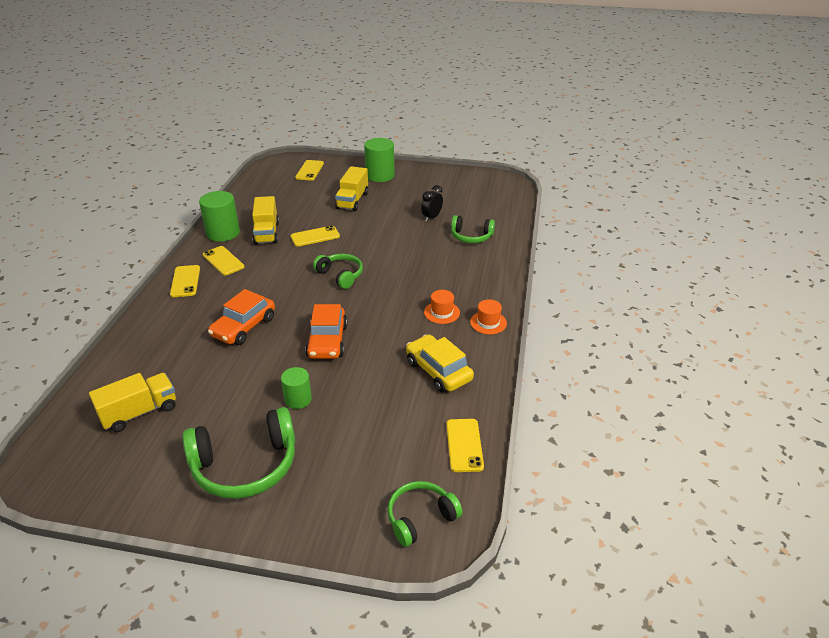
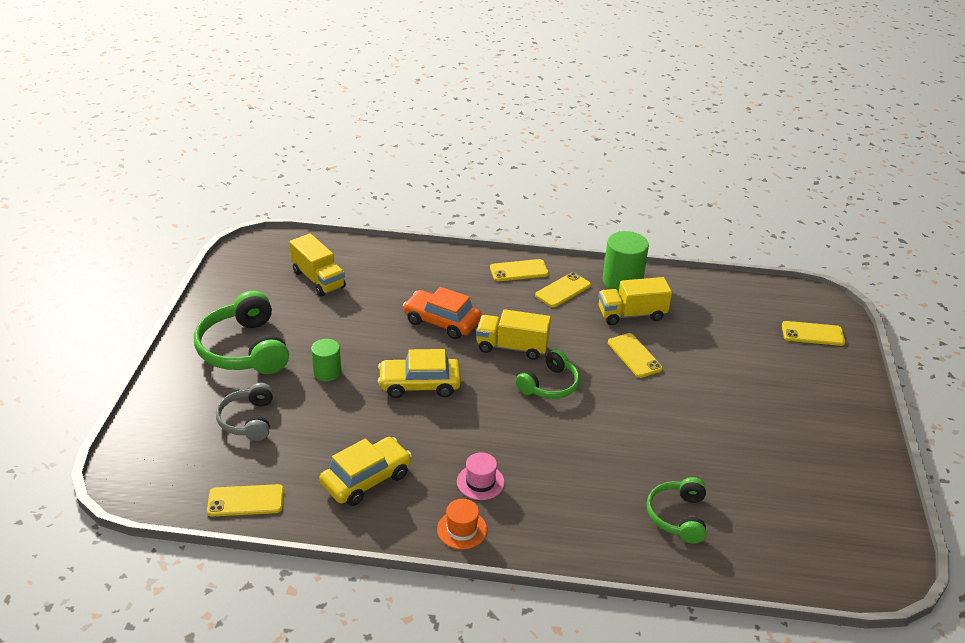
camera: 85 degrees right, 0 degrees up
(327, 341) = (419, 385): orange car -> yellow car
(352, 201) = (741, 383): yellow truck -> yellow truck (512, 347)
(358, 453) = (248, 420): none -> grey headphones
(380, 175) = (831, 407): green cylinder -> none
(420, 518) = (158, 467): green headphones -> none
(431, 217) = (721, 470): black clock -> none
(442, 312) = (480, 482): orange hat -> pink hat

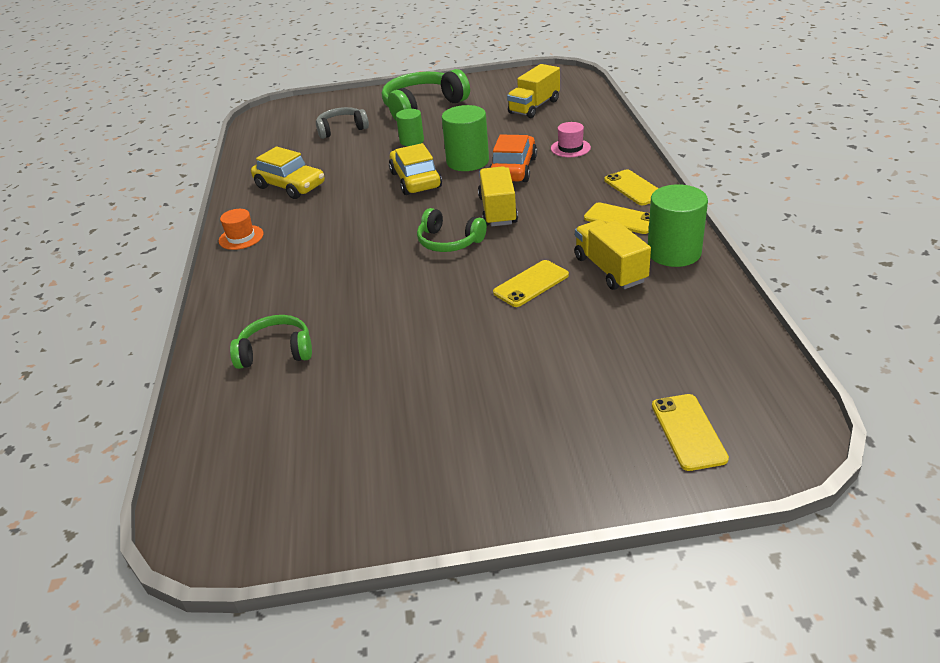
camera: 80 degrees right, 0 degrees up
(245, 501) = (258, 151): yellow phone -> none
(405, 345) = (467, 161): none -> green cylinder
(480, 482) = (299, 234): pink hat -> pink hat (570, 148)

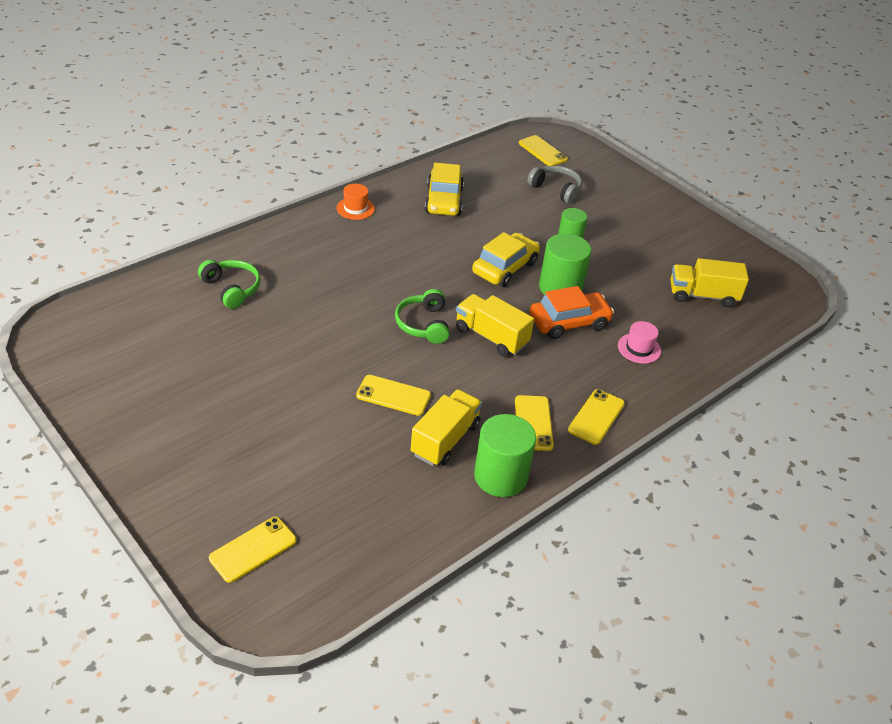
camera: 50 degrees right, 5 degrees up
(284, 121) = (542, 151): none -> yellow phone
(422, 106) = (638, 221): green headphones -> none
(498, 210) = (491, 337): yellow truck -> yellow truck turned 105 degrees counterclockwise

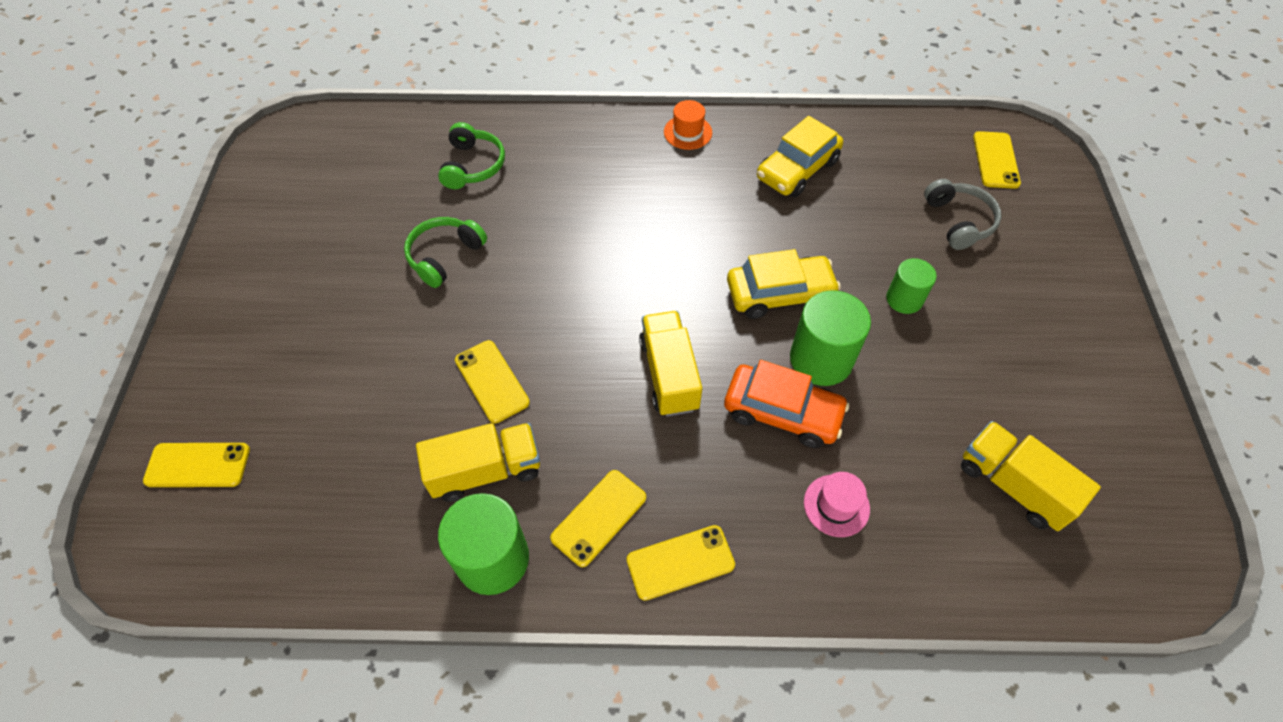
camera: 45 degrees right, 15 degrees up
(423, 324) = (611, 313): green headphones -> green headphones (444, 256)

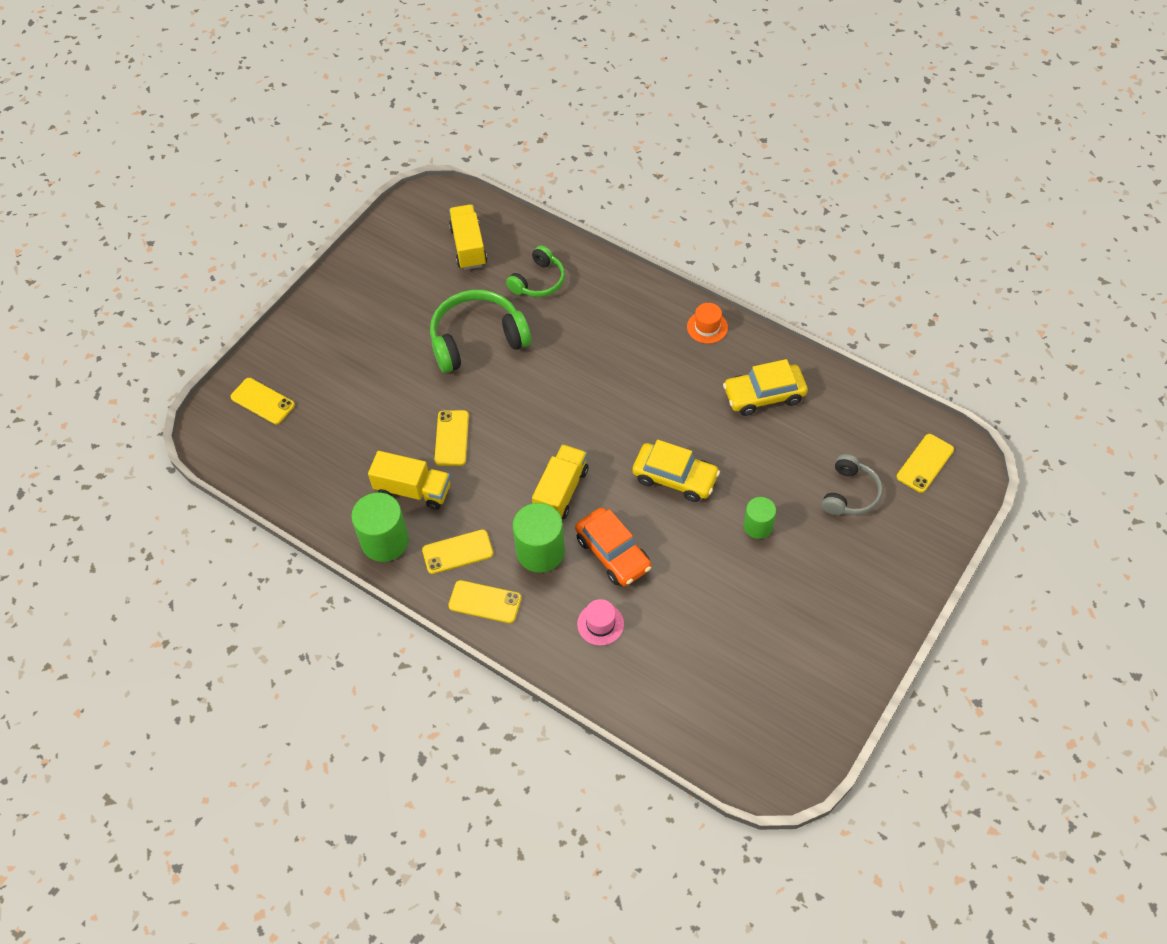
camera: 35 degrees right, 0 degrees up
(444, 256) = (477, 339): green headphones -> green headphones, size x1.67
(821, 359) = (666, 534): green cylinder -> green cylinder (540, 551)
(1013, 485) = (721, 676): yellow truck -> yellow truck (468, 247)

